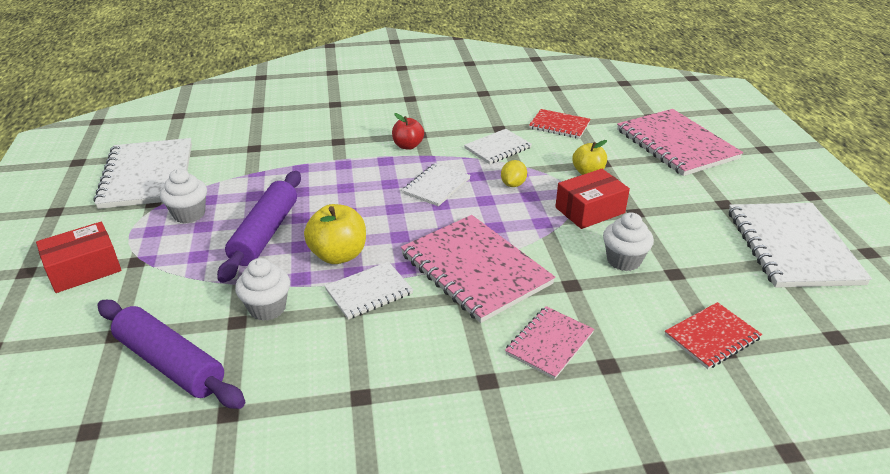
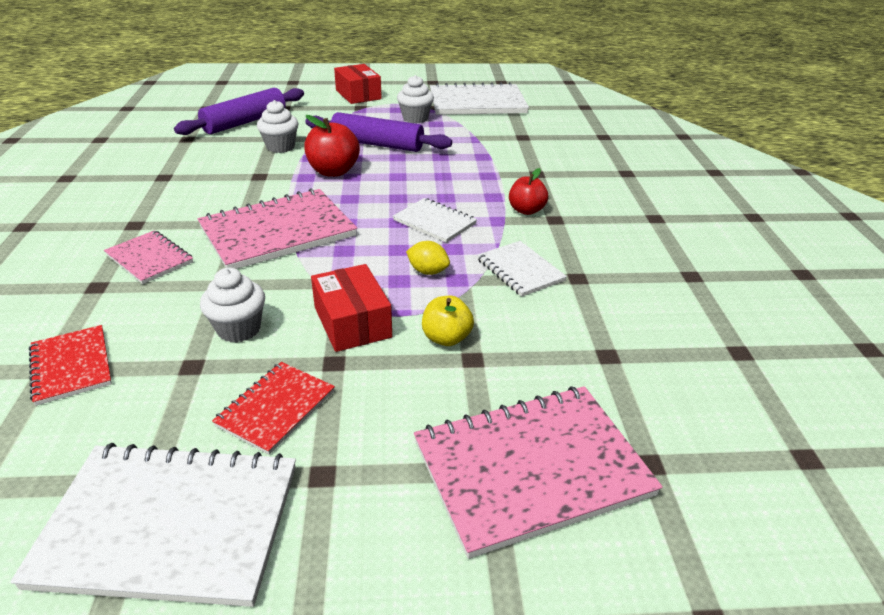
camera: 95 degrees right, 0 degrees up
(338, 255) = (333, 171): yellow apple -> red apple
(369, 292) = (276, 182): white notebook -> none
(559, 125) = (592, 334): red notebook -> red notebook (276, 408)

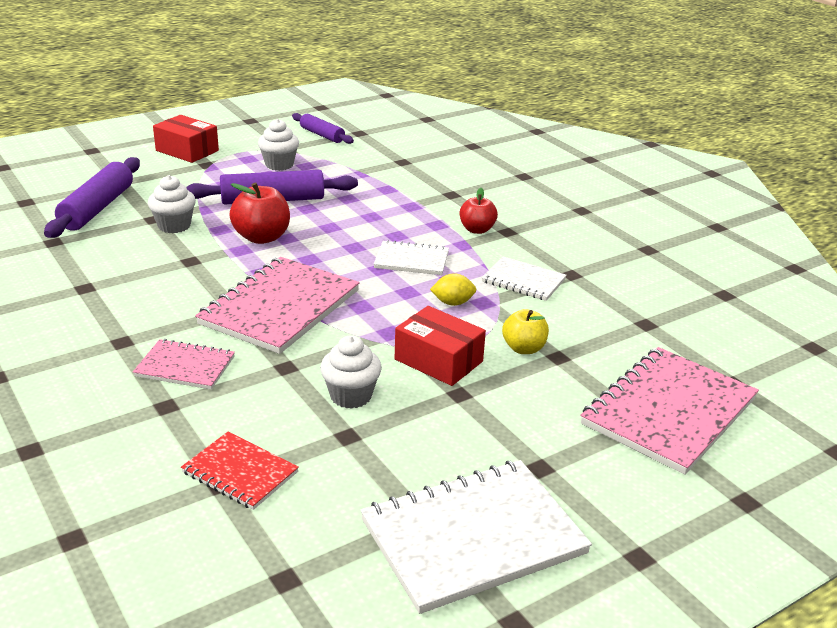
camera: 30 degrees left, 5 degrees down
(276, 408) = (454, 439): red notebook -> none
(477, 103) = (322, 135): white notebook -> purple rolling pin

